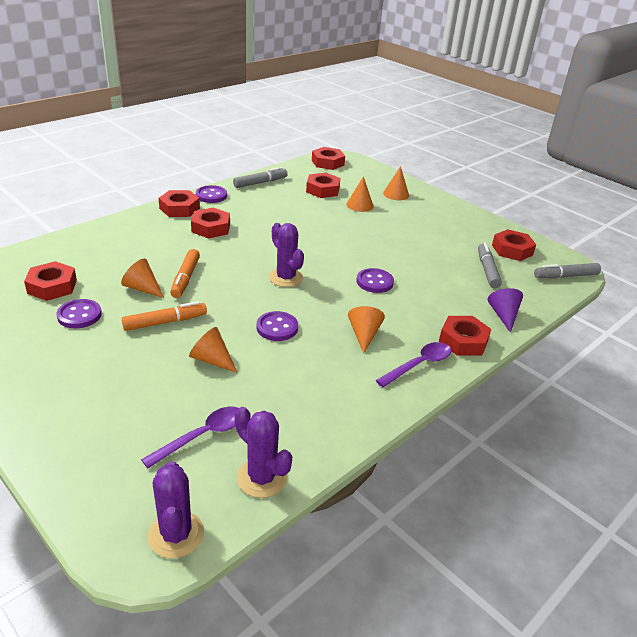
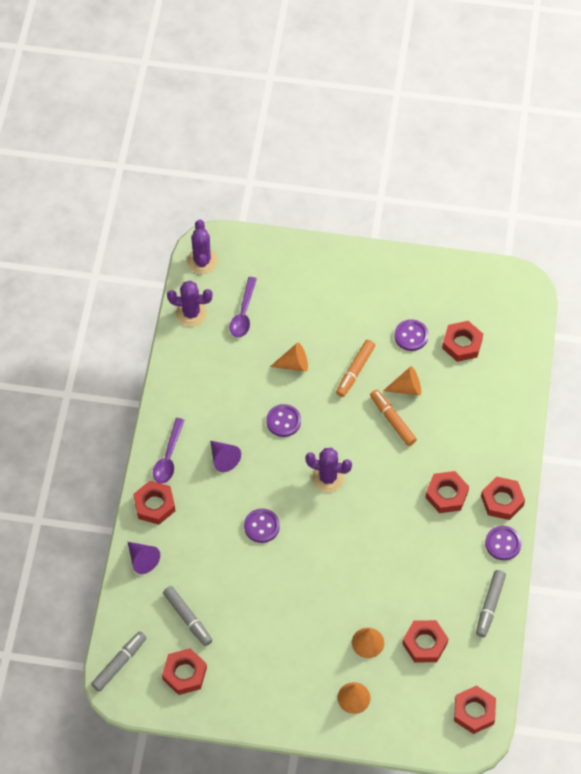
camera: 145 degrees right, 25 degrees up
(176, 534) = (202, 261): purple cactus -> purple cactus turned 45 degrees clockwise
(364, 335) = (223, 459): orange cone -> purple cone

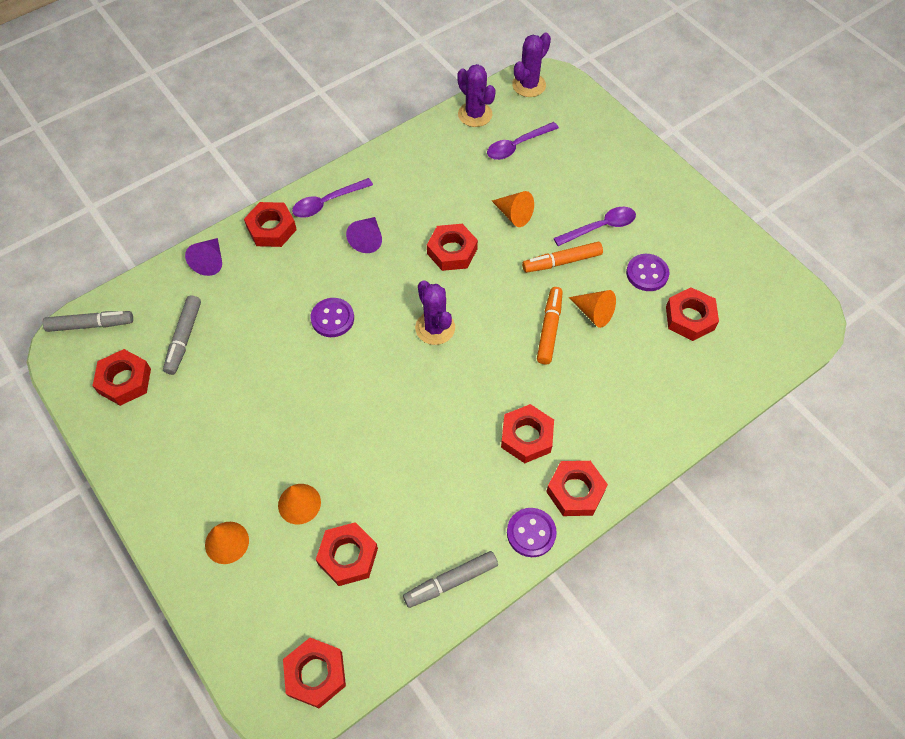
camera: 45 degrees right, 0 degrees up
(283, 421) = (452, 251): purple button -> red nut
(354, 328) = (600, 227): none -> purple spoon

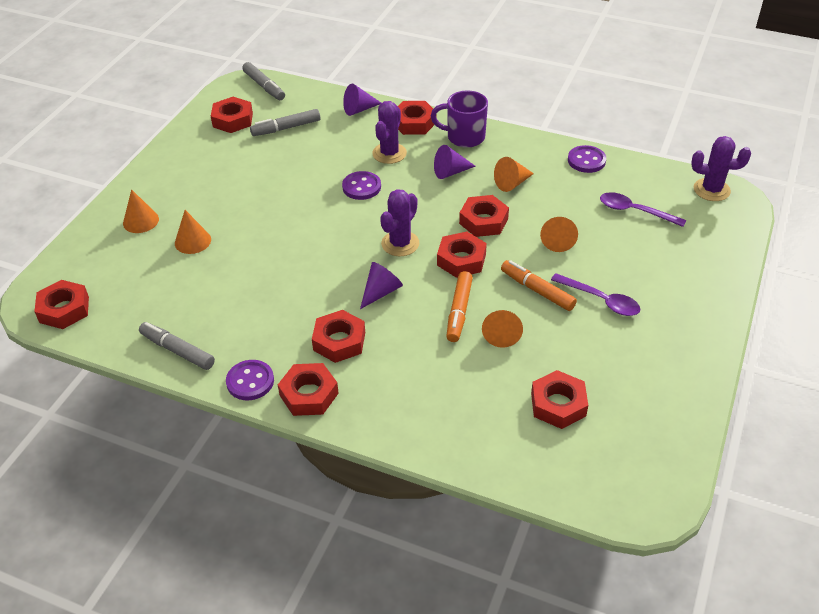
camera: 60 degrees right, 15 degrees down
(327, 203) = (464, 137): purple spoon -> purple mug
(348, 556) = (165, 285): red nut -> red nut (461, 259)
(419, 204) = (512, 183): none -> orange cone
(475, 114) = (640, 173): purple cactus -> purple cactus (389, 153)
(487, 374) = (381, 292): none -> purple cone
(549, 329) = (459, 311): orange marker -> orange marker turned 120 degrees clockwise
(647, 273) = (580, 353): purple button -> purple button (586, 160)

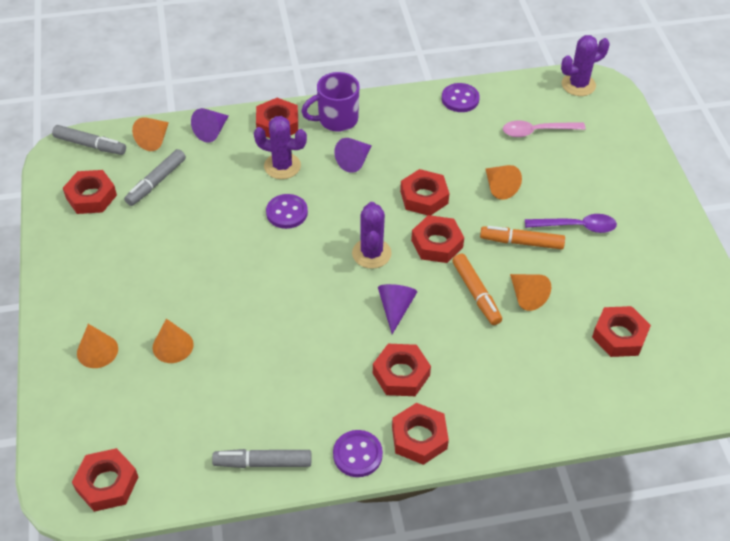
camera: 35 degrees left, 5 degrees up
(389, 153) = (282, 166): purple cactus -> purple cactus turned 60 degrees counterclockwise
(512, 183) = (417, 149): orange cone -> orange cone (154, 140)
(634, 211) = (536, 131): purple spoon -> pink spoon

